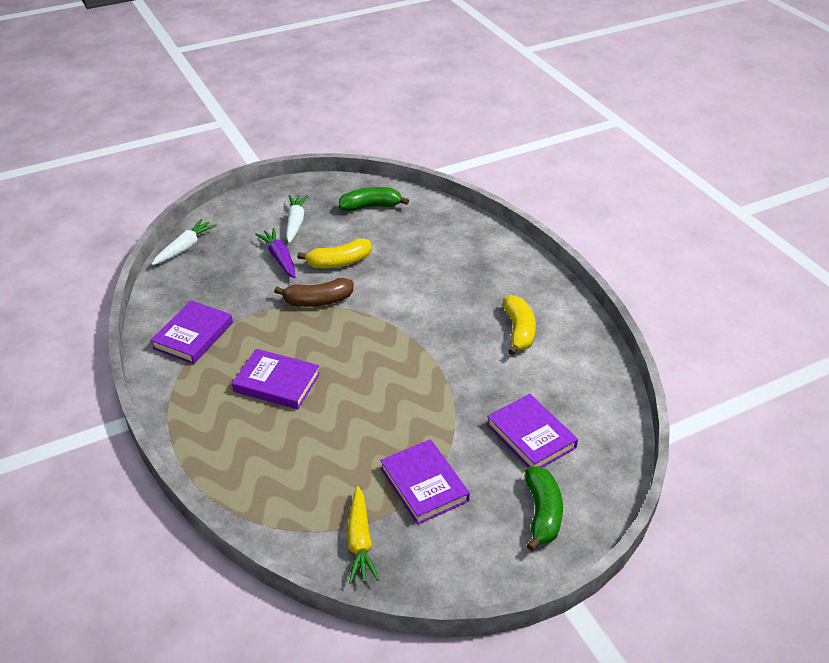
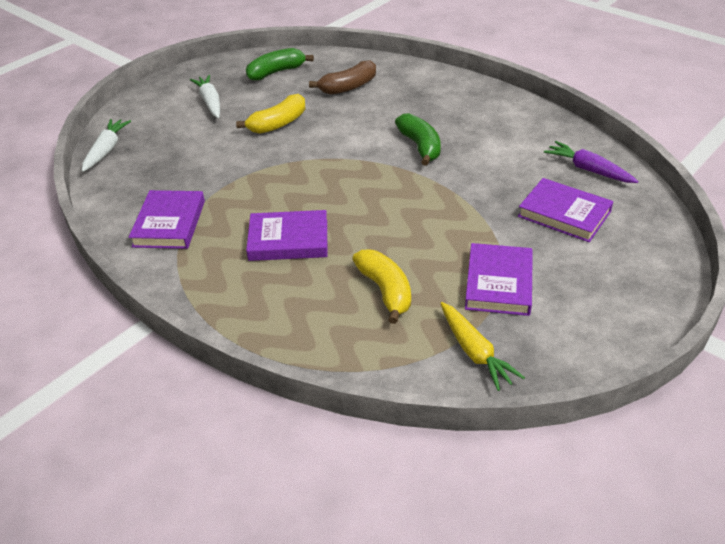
camera: 20 degrees left, 0 degrees up
(279, 258) = (215, 135): purple carrot -> purple carrot (588, 170)
(318, 301) = (280, 160): brown banana -> brown banana (348, 87)
(424, 484) = (499, 283): purple book -> purple book turned 60 degrees clockwise
(518, 331) = (488, 135): yellow banana -> yellow banana (385, 291)
(542, 513) = (623, 273): green banana -> green banana (420, 146)

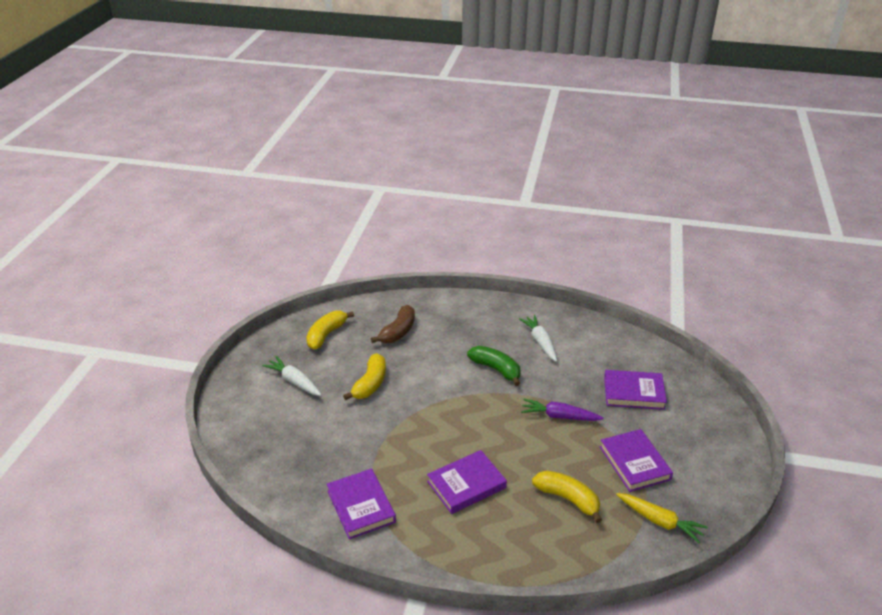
camera: 30 degrees left, 5 degrees down
(106, 150) = (242, 458): white carrot -> white carrot (540, 342)
(276, 72) = (326, 335): green banana -> yellow banana
(588, 170) = (623, 351): purple carrot -> purple carrot (559, 416)

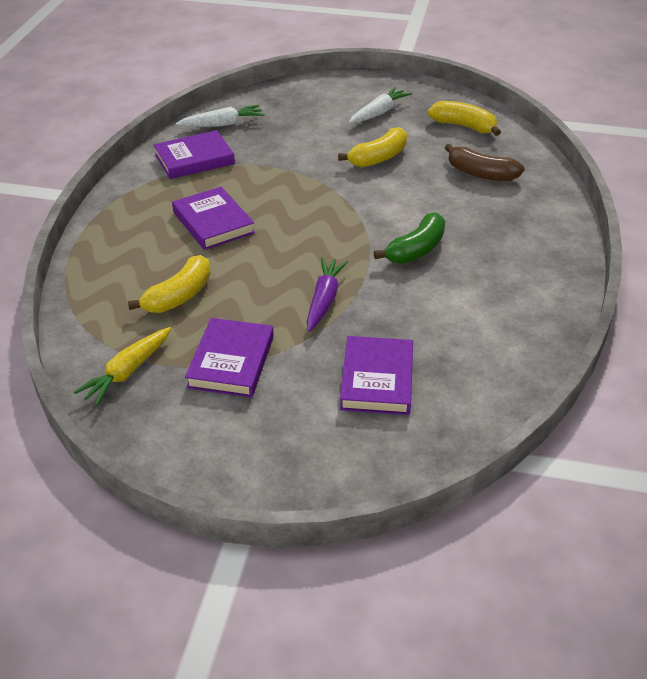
camera: 90 degrees right, 5 degrees up
(370, 384) = (378, 158): yellow banana -> yellow banana turned 60 degrees counterclockwise
(540, 342) = (484, 292): white carrot -> white carrot (222, 124)
(634, 463) = (231, 362): purple book -> purple book turned 60 degrees counterclockwise

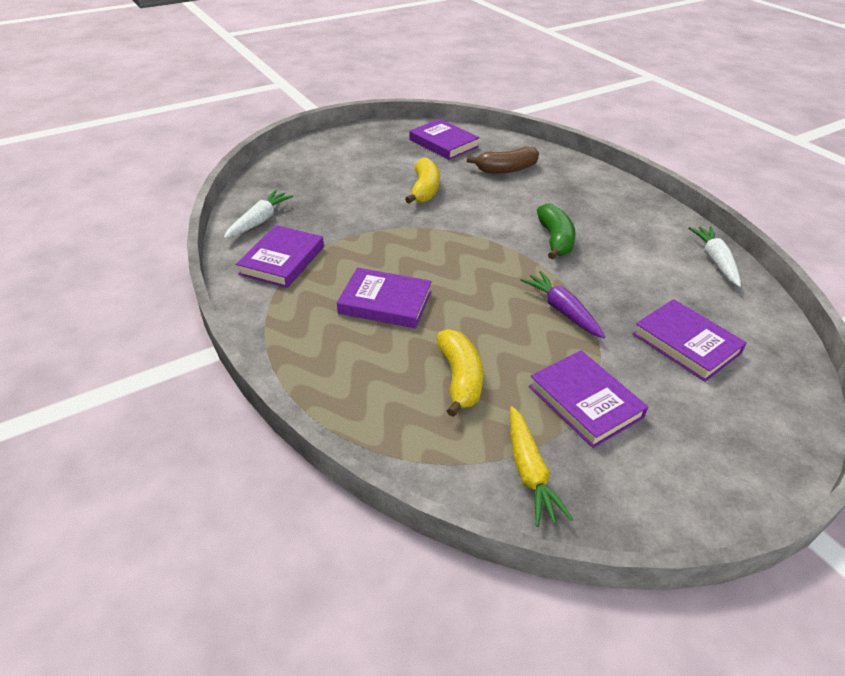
camera: 45 degrees left, 0 degrees up
(378, 113) = (371, 158): white carrot -> white carrot (715, 261)
(463, 126) = (443, 143): yellow banana -> purple book

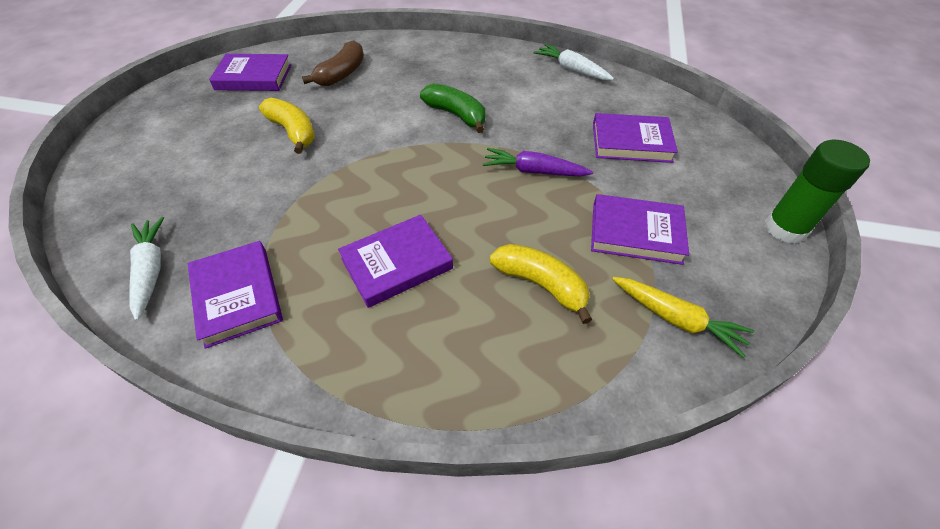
camera: 45 degrees left, 10 degrees up
(744, 499) = (785, 228): none -> green glue stick

